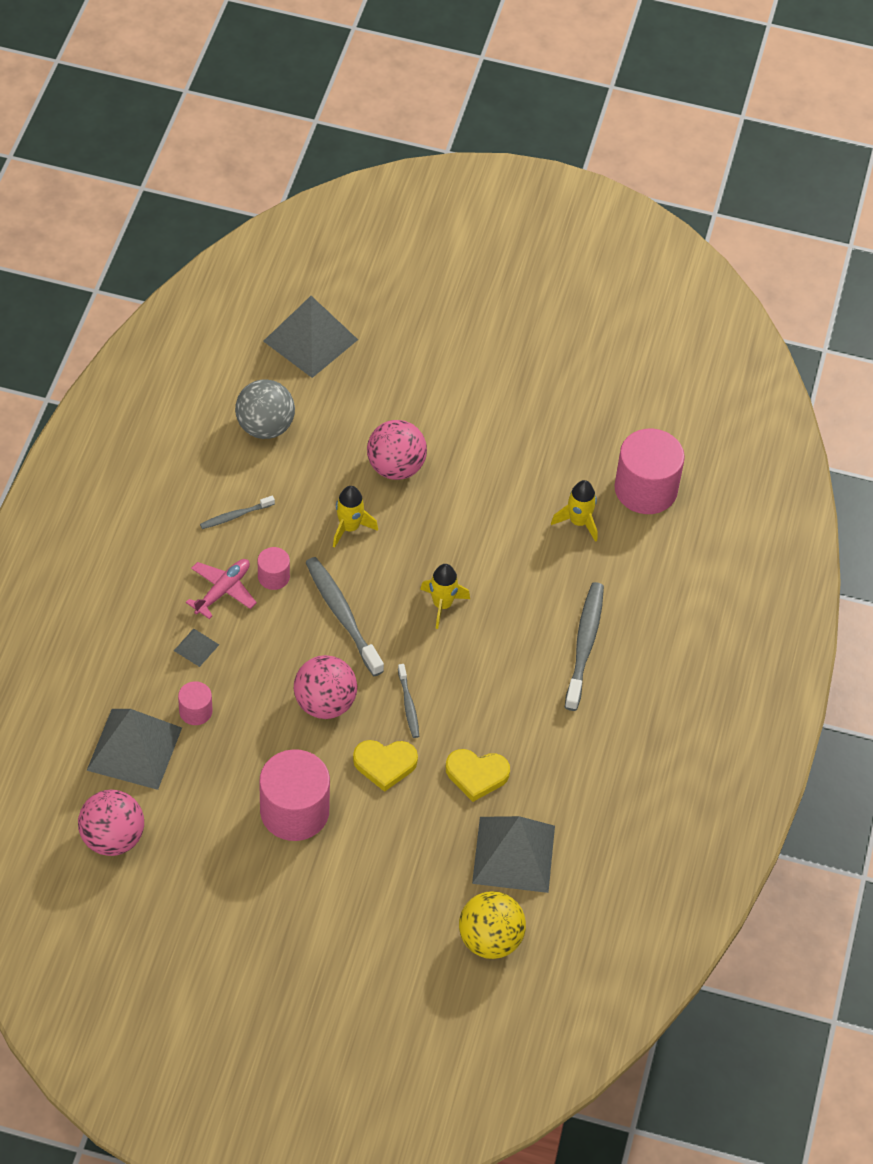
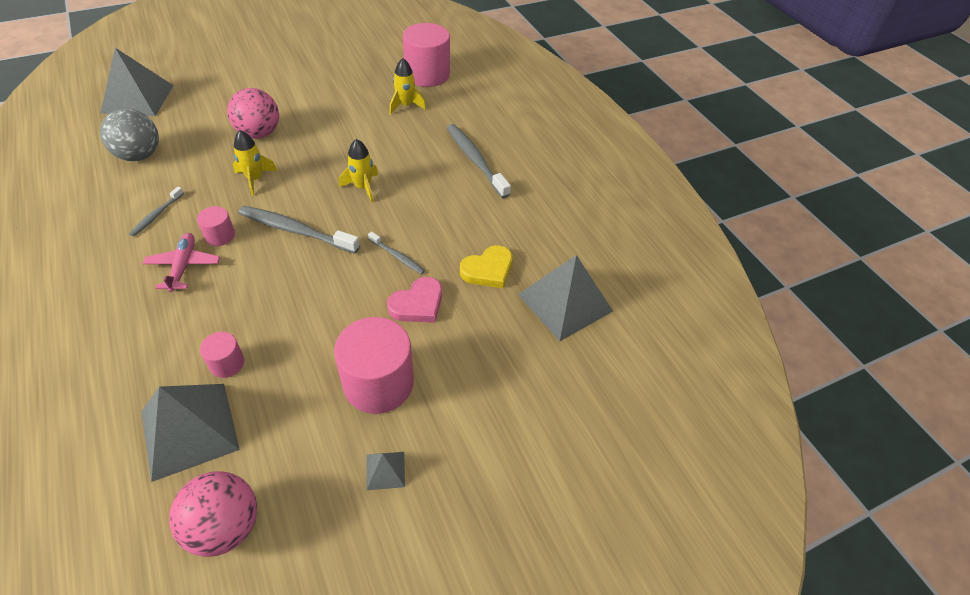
camera: 40 degrees left, 5 degrees down
(196, 647) = (190, 317): grey pyramid -> grey pyramid (385, 470)
(325, 703) = (333, 292): pink ball -> none
(385, 764) = (417, 304): yellow heart -> pink heart
(490, 939) = (613, 370): yellow ball -> none

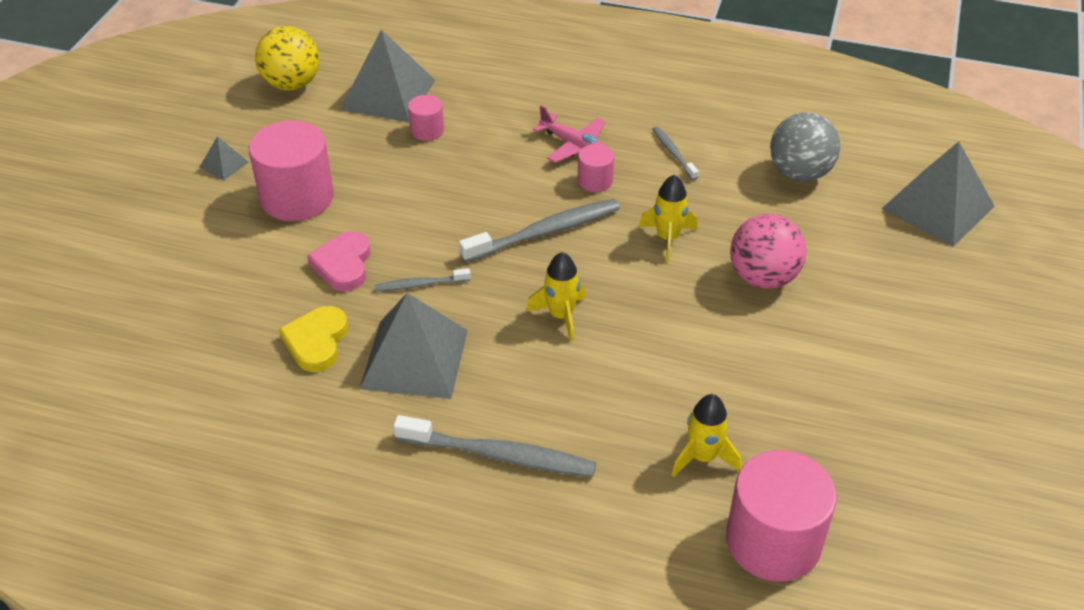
camera: 135 degrees right, 5 degrees down
(225, 526) = (291, 84): pink ball -> yellow ball
(565, 302) = (201, 372): grey pyramid -> grey pyramid (414, 358)

